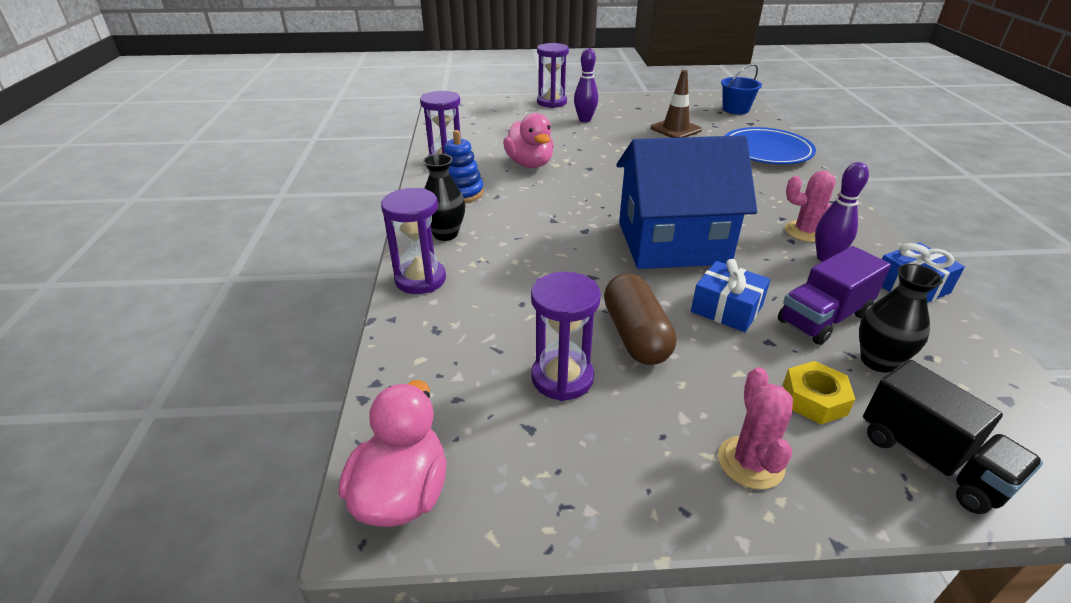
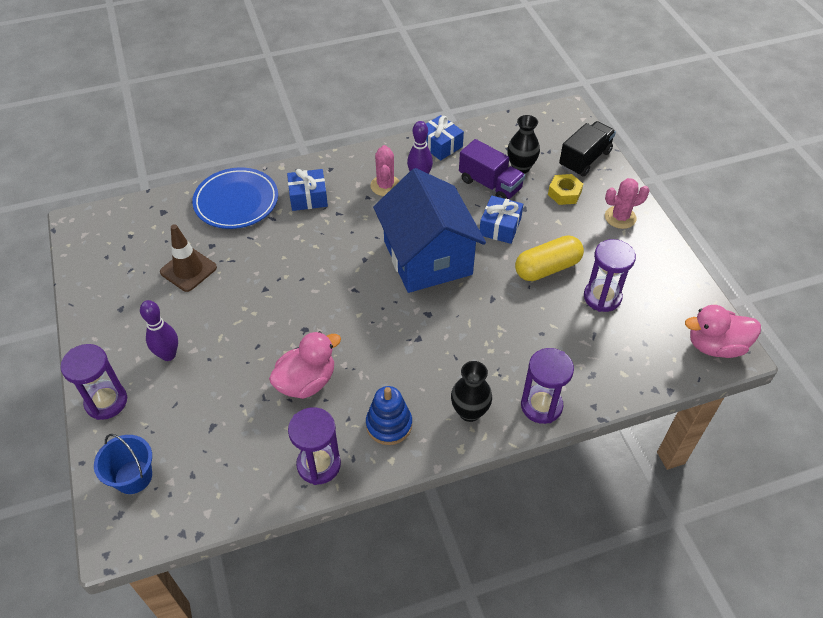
camera: 105 degrees left, 15 degrees up
(635, 335) = (547, 268): brown capsule -> yellow capsule
(735, 109) = (121, 223): blue bucket -> blue bucket (133, 477)
(777, 184) = (308, 197): none -> blue gift

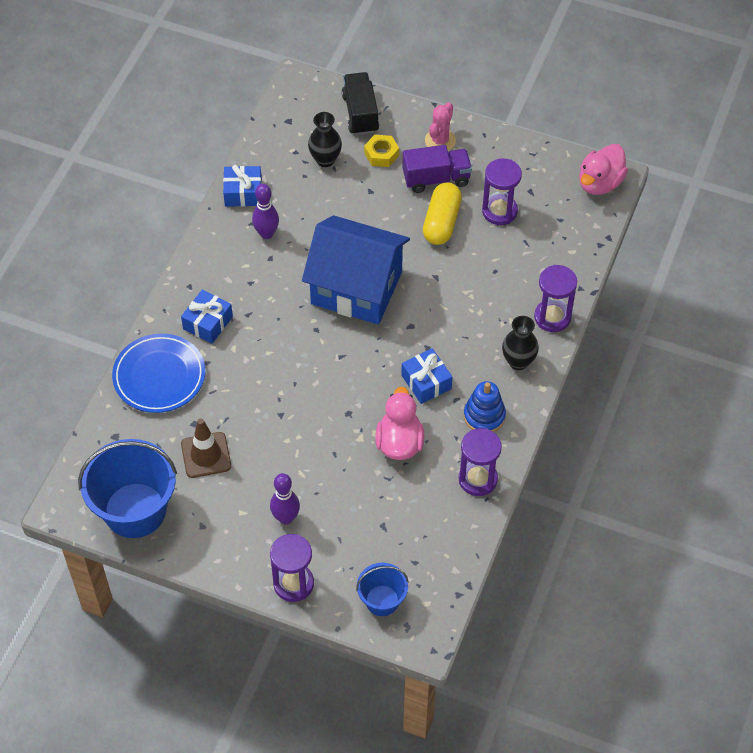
camera: 50 degrees left, 5 degrees up
(105, 262) = (135, 510): none -> blue bucket
(385, 186) = (250, 262): pink cactus -> none
(490, 185) = (323, 193): purple truck -> purple truck (436, 179)
(500, 227) = (373, 220): blue gift -> blue gift (426, 382)

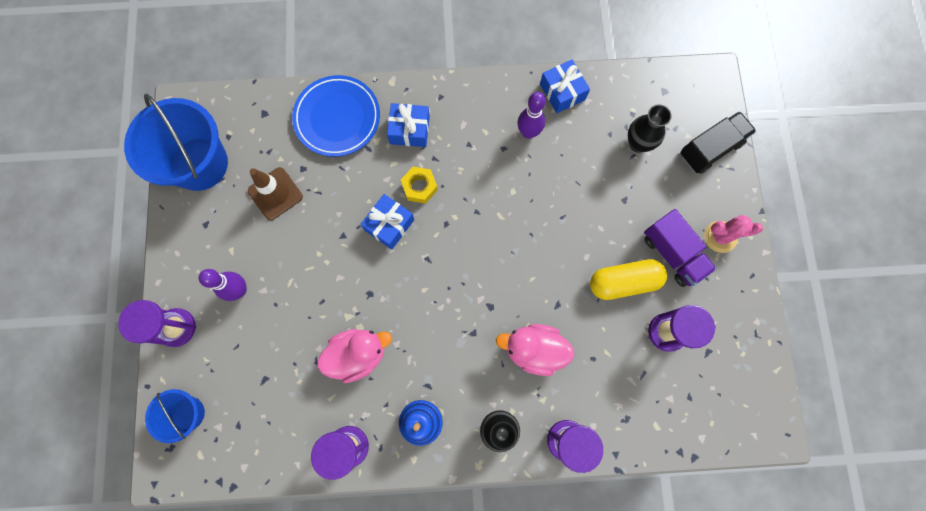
camera: 65 degrees right, 20 degrees up
(356, 288) = (508, 238): blue house -> none
(381, 154) = (672, 190): yellow nut -> yellow nut (419, 187)
(426, 382) = (434, 349): blue gift -> blue gift (389, 225)
(600, 183) = (758, 419): pink duck -> pink duck (534, 350)

